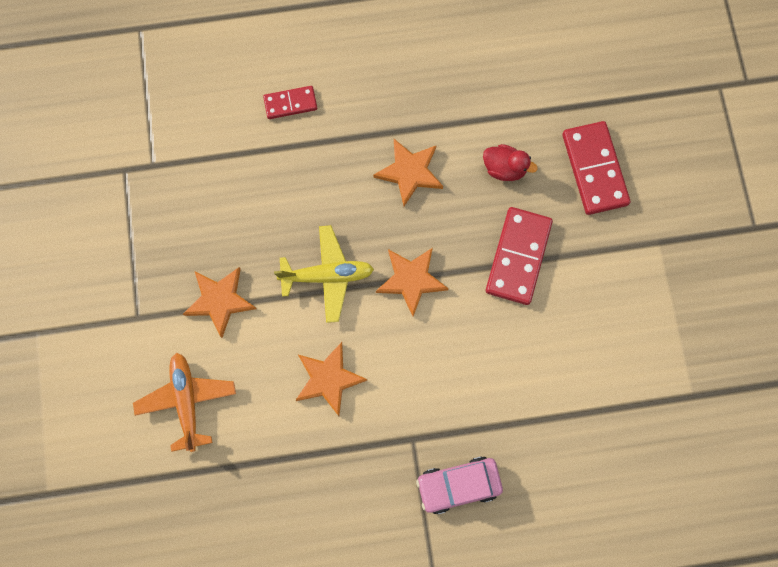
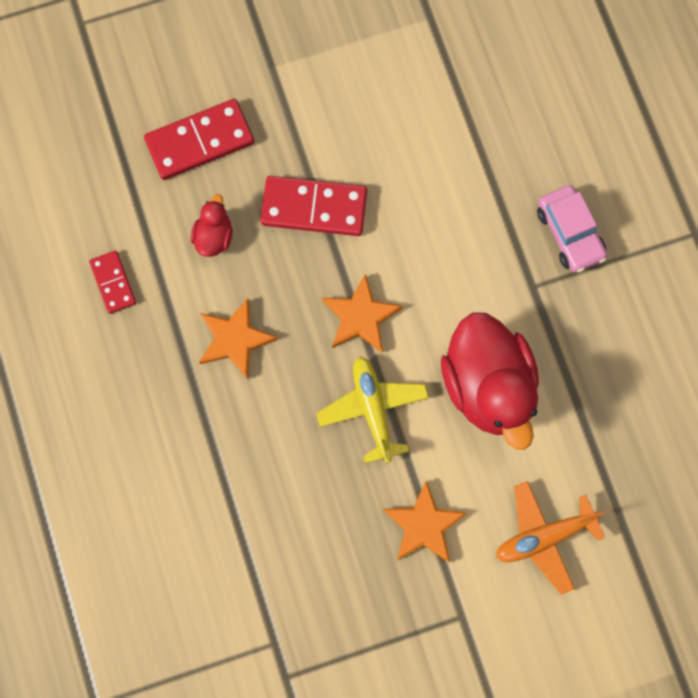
camera: 100 degrees left, 0 degrees up
(290, 103) = (170, 493): red domino -> red domino (113, 283)
(328, 379) = (488, 386): orange star -> red duck

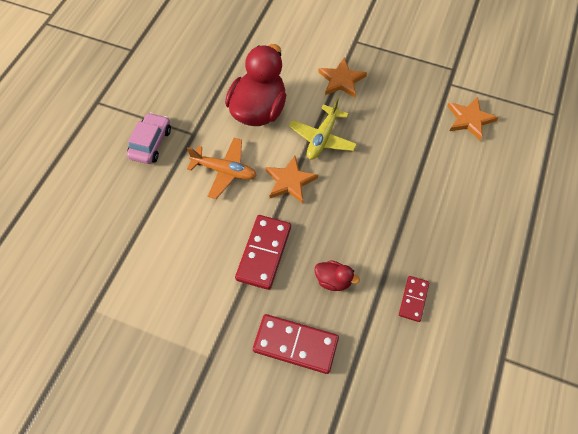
camera: 140 degrees left, 15 degrees down
(214, 236) = (333, 280): red duck -> red duck turned 120 degrees counterclockwise
(235, 339) = (366, 218): orange star -> orange star (469, 119)
(314, 207) = (263, 253): red domino -> red domino turned 60 degrees clockwise
(544, 537) = (293, 43): orange plane -> orange plane (224, 171)

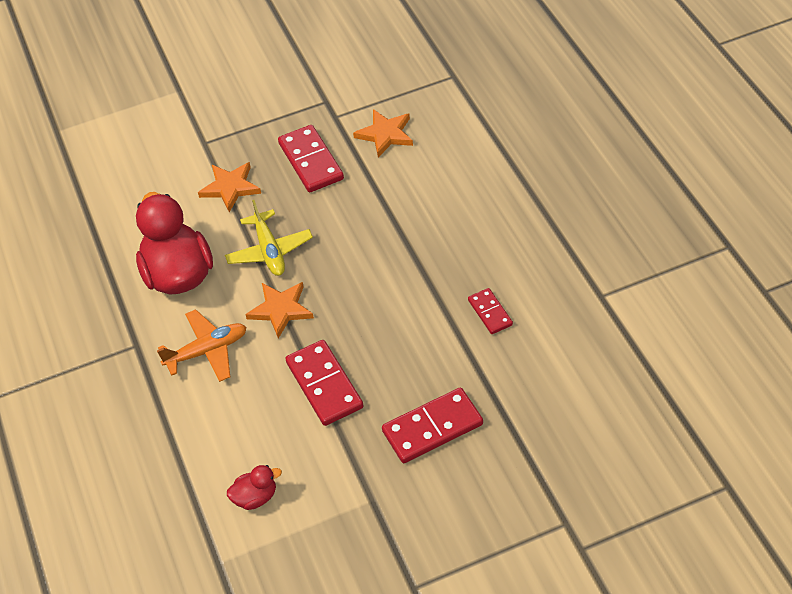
camera: 40 degrees left, 10 degrees down
(150, 143) = (101, 387): pink car -> none
(333, 280) = (409, 354): red duck -> red duck (255, 497)
(405, 101) = (310, 161): none -> red domino

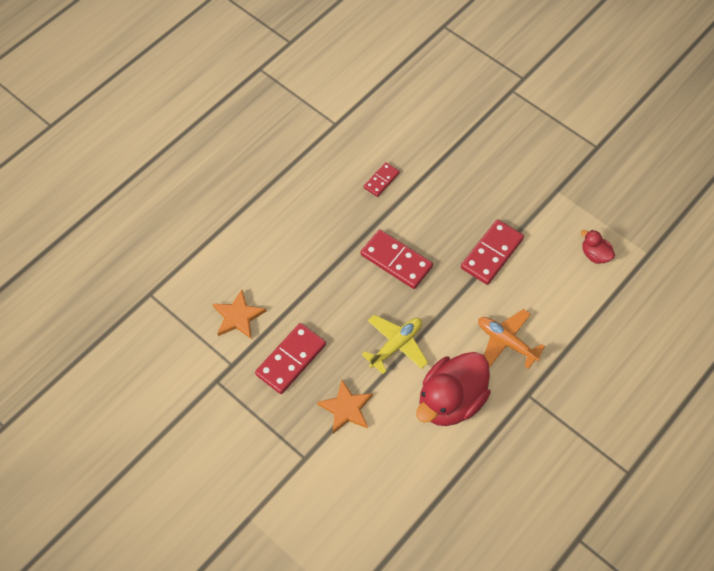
camera: 120 degrees left, 10 degrees up
(280, 310) = (445, 311): orange star -> none
(432, 428) = (488, 178): red domino -> red domino (396, 261)

